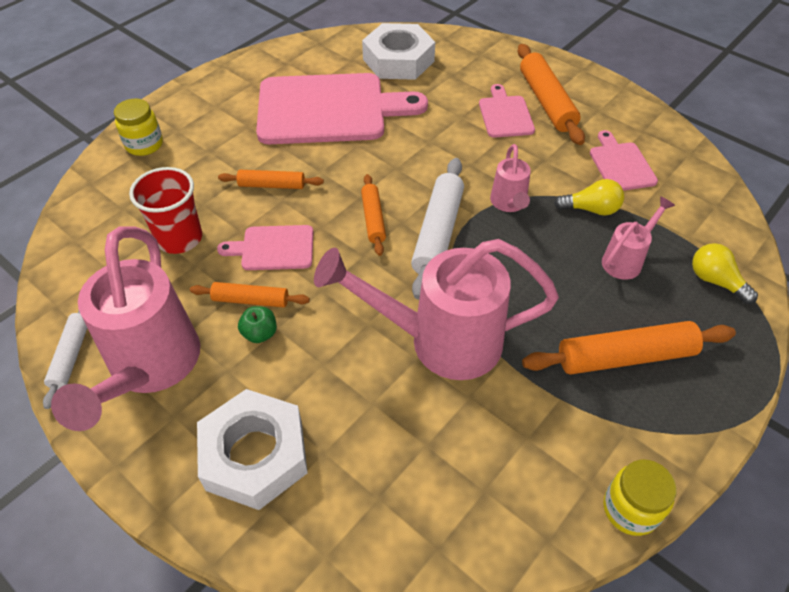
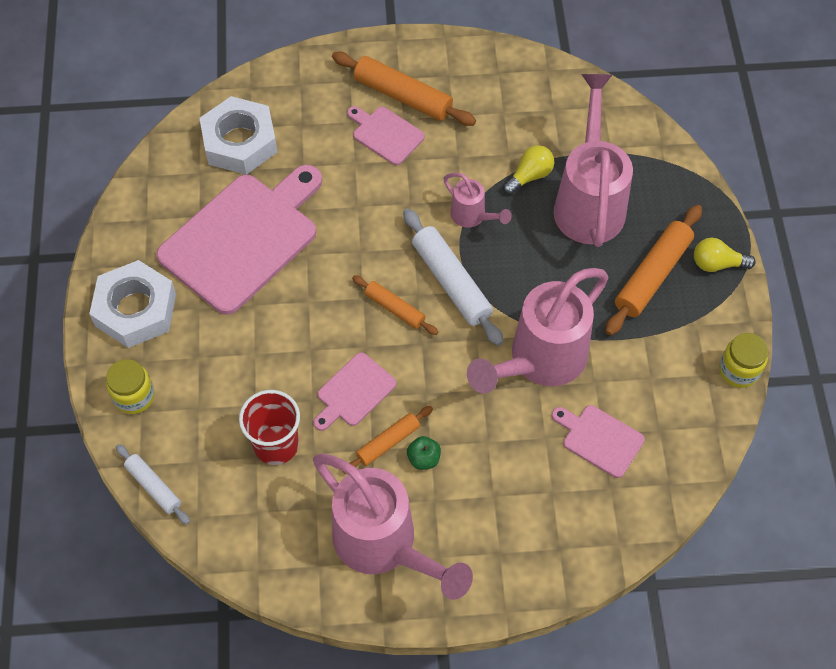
camera: 45 degrees left, 10 degrees up
(71, 356) = (320, 588): white rolling pin -> white rolling pin (153, 487)
(255, 455) = (516, 531): white nut -> white nut (135, 309)
(272, 185) = (287, 344): orange rolling pin -> none
(621, 164) = (512, 118): pink cutting board -> pink cutting board (599, 439)
(626, 260) = (589, 200): pink watering can -> pink watering can, size x2.09
(715, 281) = (654, 172): yellow light bulb -> yellow light bulb (717, 264)

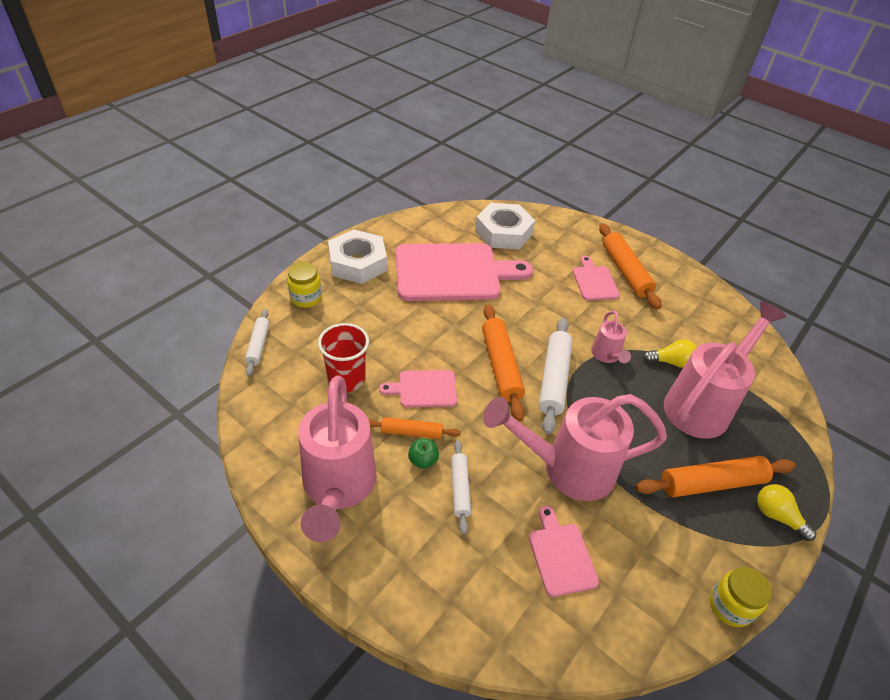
camera: 40 degrees right, 15 degrees down
(395, 308) = (501, 366): orange rolling pin -> orange rolling pin, size x1.70
(477, 455) = (459, 489): none -> white rolling pin

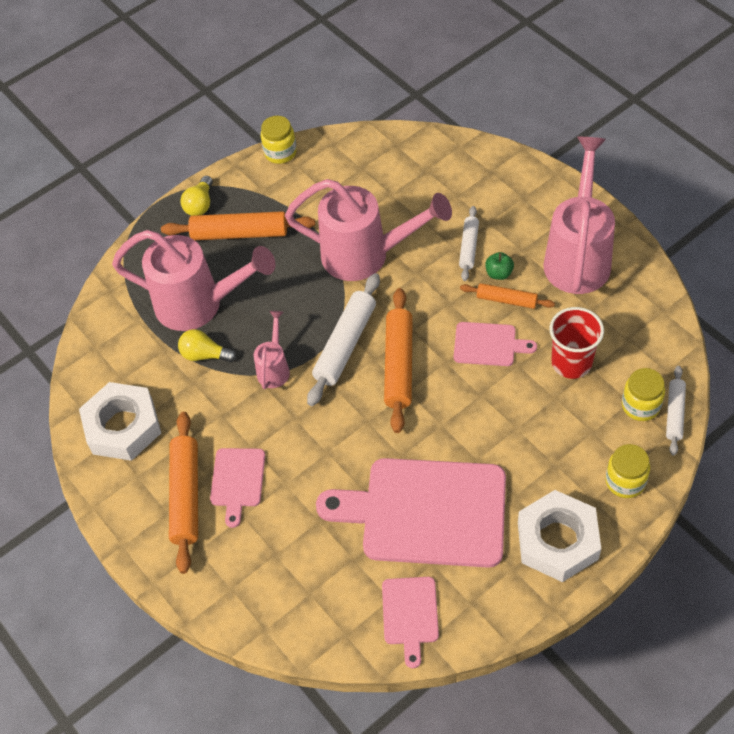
camera: 160 degrees left, 10 degrees up
(287, 349) = (640, 406): none -> yellow jar
(503, 232) = (333, 590): white nut -> white nut (123, 426)
(561, 555) = (396, 193): pink cutting board -> pink cutting board (410, 615)
(703, 404) = (200, 305): pink watering can -> pink watering can turned 135 degrees counterclockwise
(777, 516) = (200, 204): yellow light bulb -> yellow light bulb turned 45 degrees clockwise

